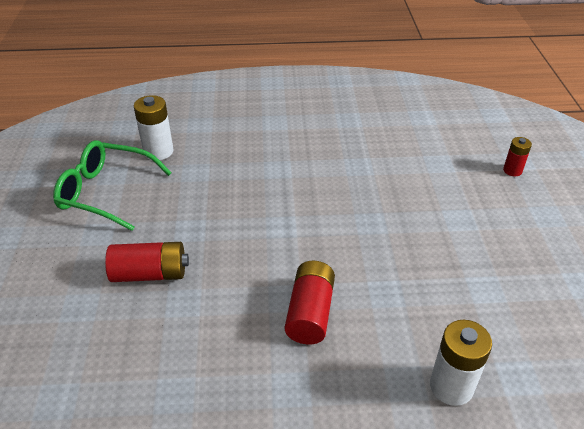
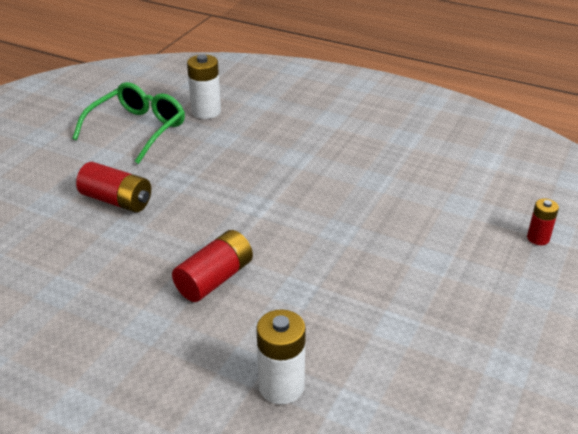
camera: 30 degrees right, 5 degrees down
(106, 192) = (137, 129): green glasses -> green glasses turned 75 degrees clockwise

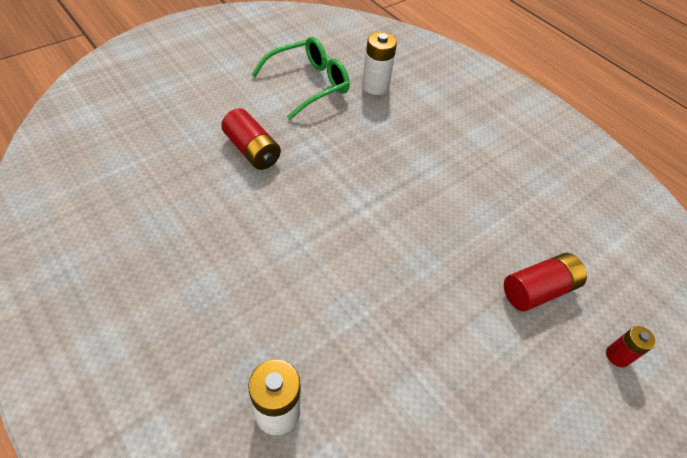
camera: 20 degrees right, 15 degrees up
(215, 279) = (286, 266): red battery -> red battery (538, 290)

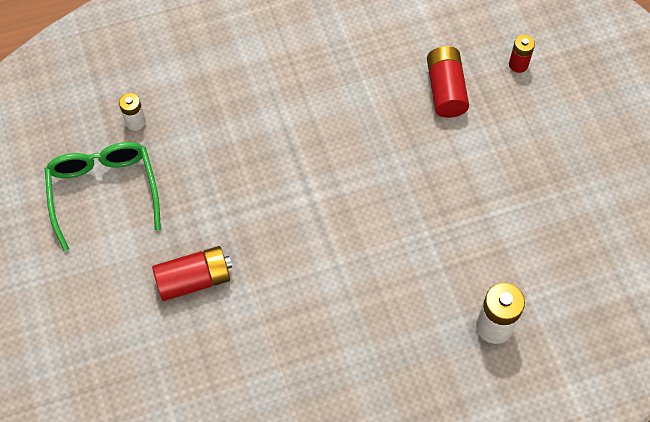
camera: 65 degrees left, 10 degrees up
(375, 86) = (135, 122): white battery -> white battery, size x0.60

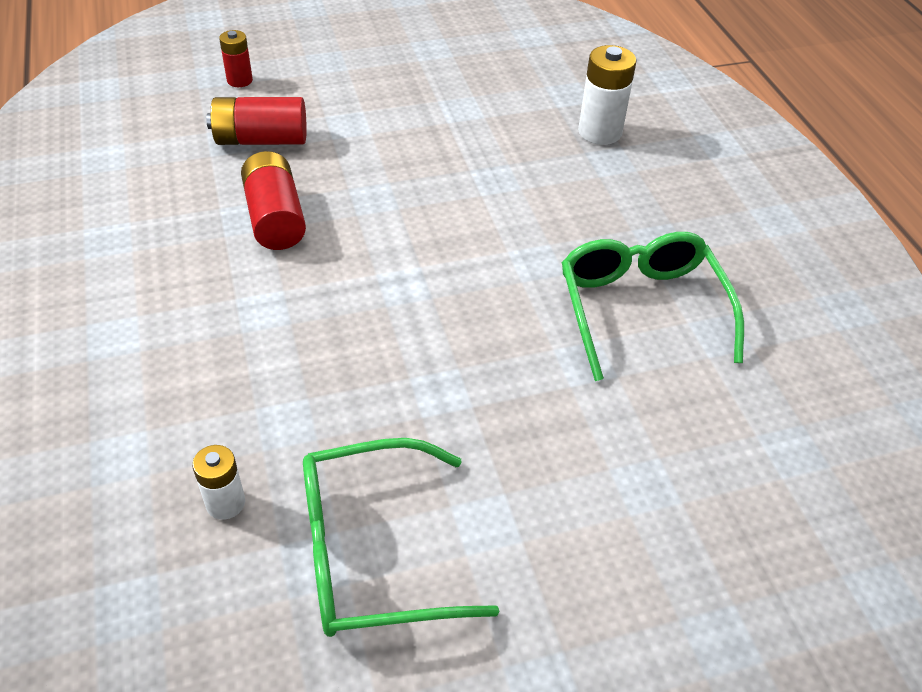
camera: 90 degrees left, 15 degrees down
(194, 280) = (549, 415): red battery -> red battery (275, 218)
(287, 342) = (641, 309): none -> green glasses

